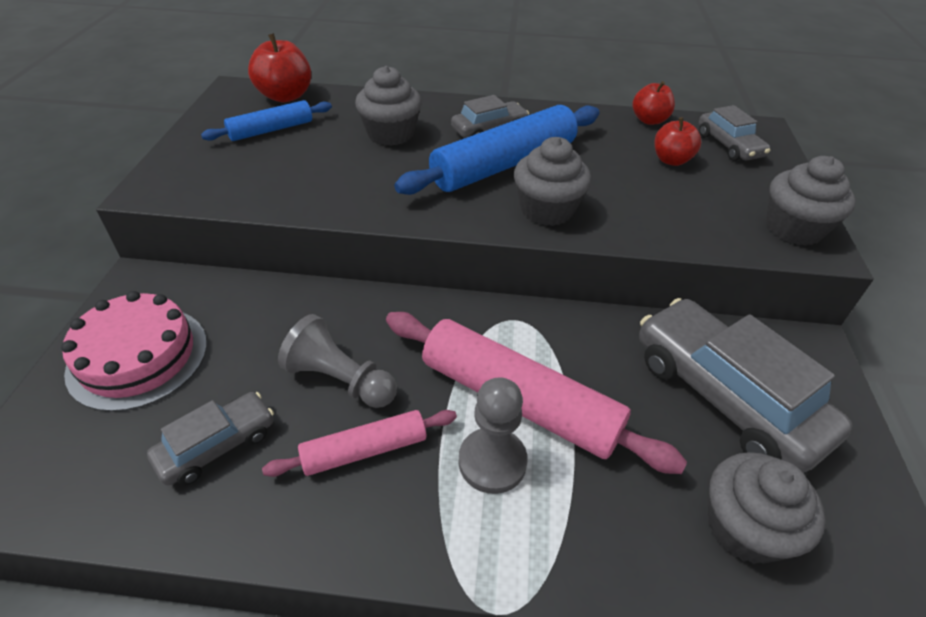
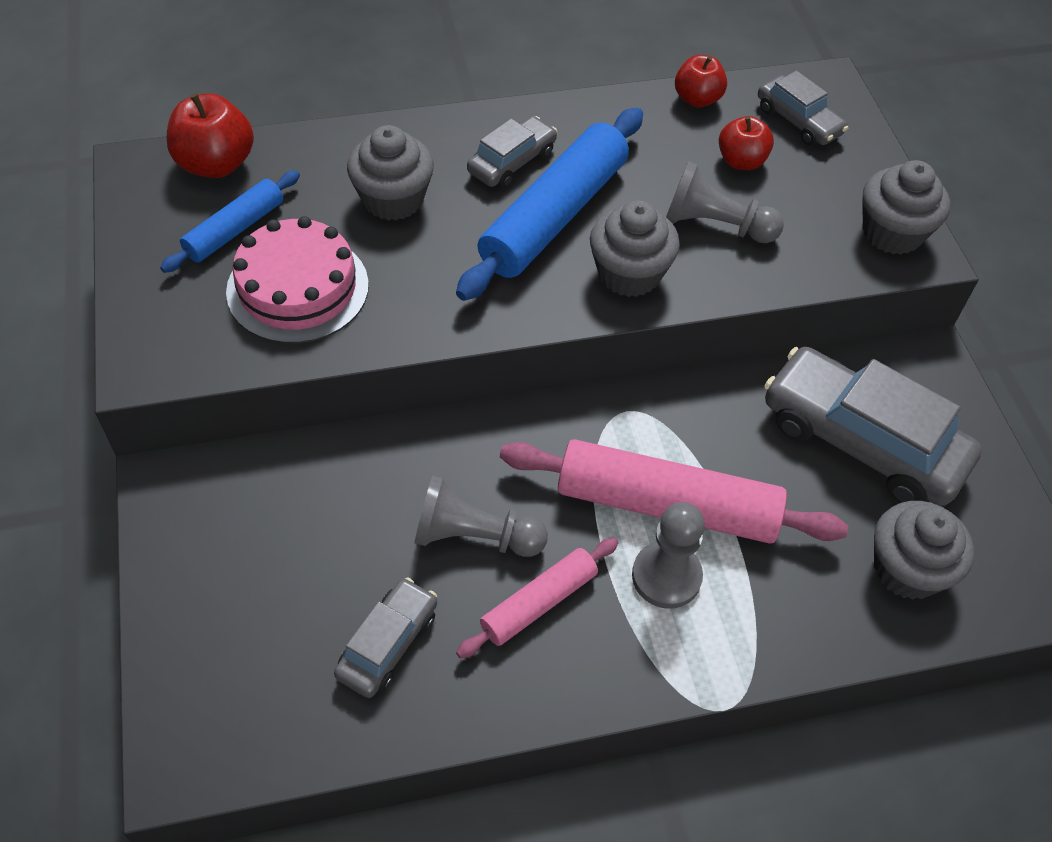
camera: 20 degrees left, 10 degrees up
(138, 357) = (235, 575): pink cake -> pink cake (298, 288)
(634, 194) = (715, 225): none -> grey pawn

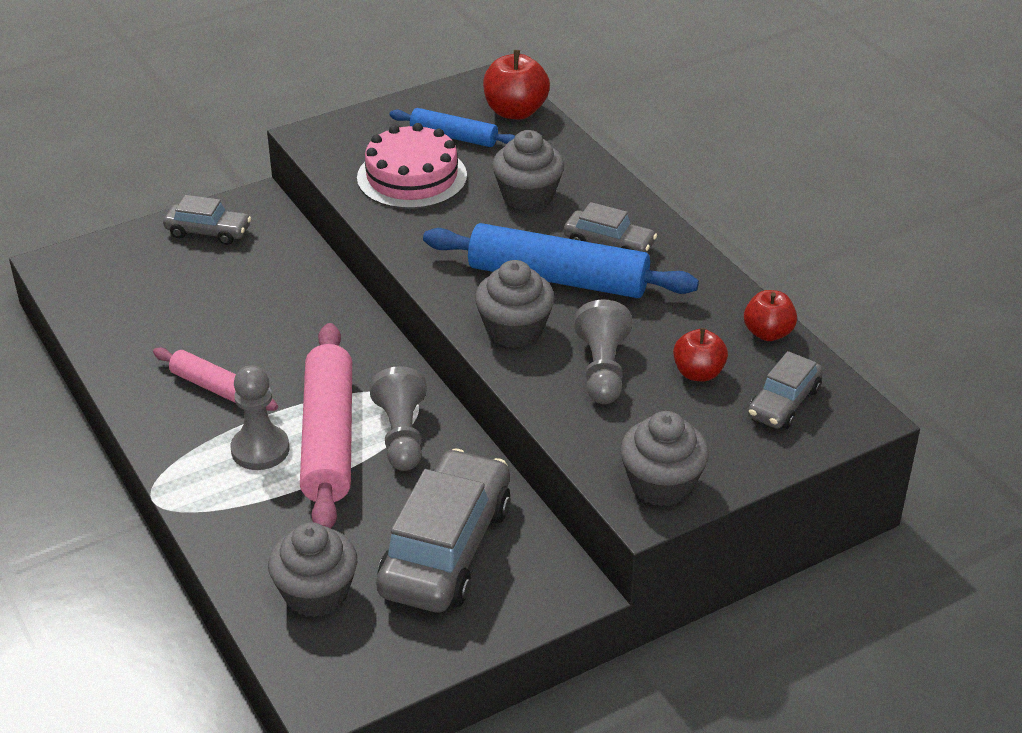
camera: 75 degrees right, 15 degrees down
(388, 644) = (161, 326): grey car -> grey car (208, 232)
(474, 536) = (263, 345): grey pawn -> grey pawn (401, 435)

